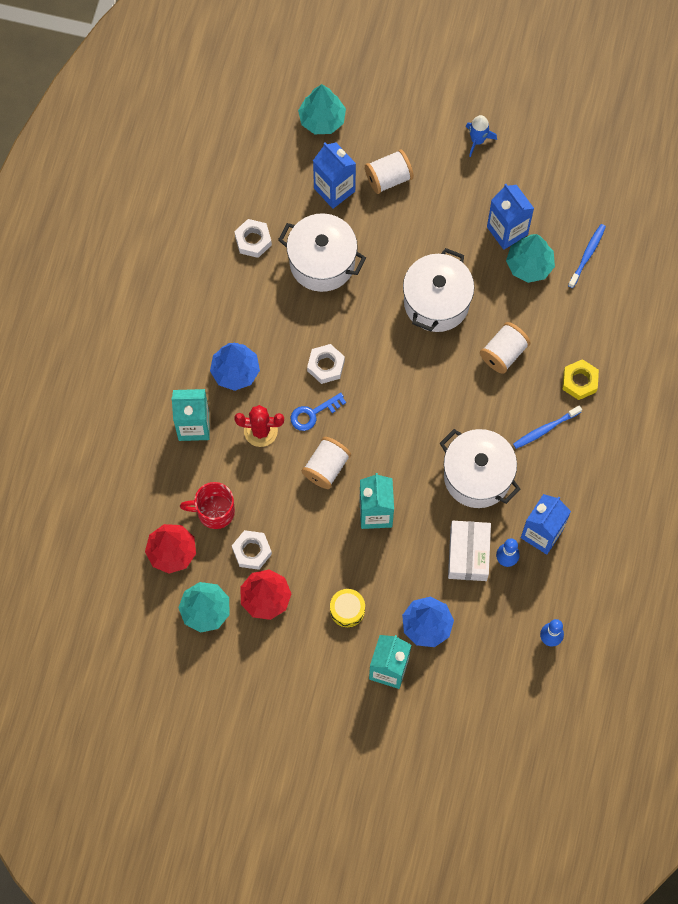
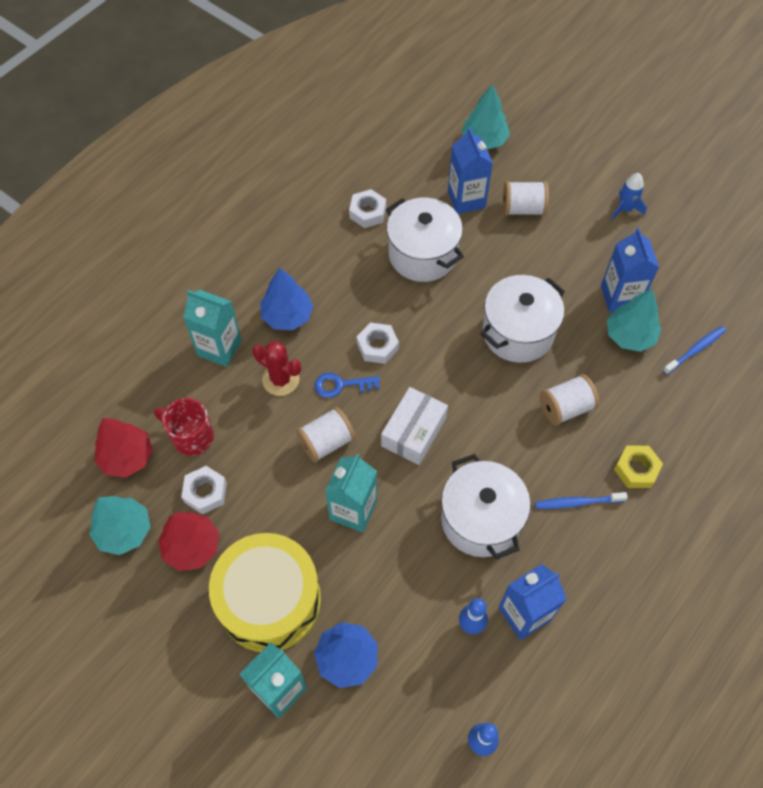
camera: 25 degrees right, 10 degrees down
(347, 610) = (269, 600): yellow drum -> yellow drum, size x2.45
(468, 554) = (431, 599): white box -> white box (414, 432)

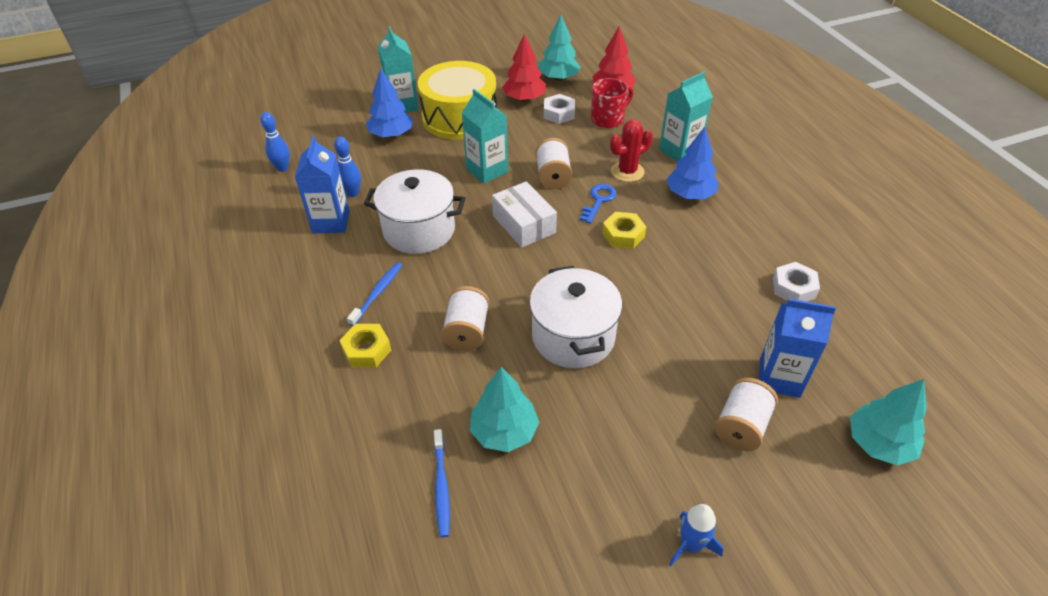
camera: 120 degrees right, 15 degrees down
(377, 346) = (623, 235): white nut -> yellow nut
(422, 254) = (714, 307): white pot -> none
(620, 296) = (559, 454): blue carton -> none

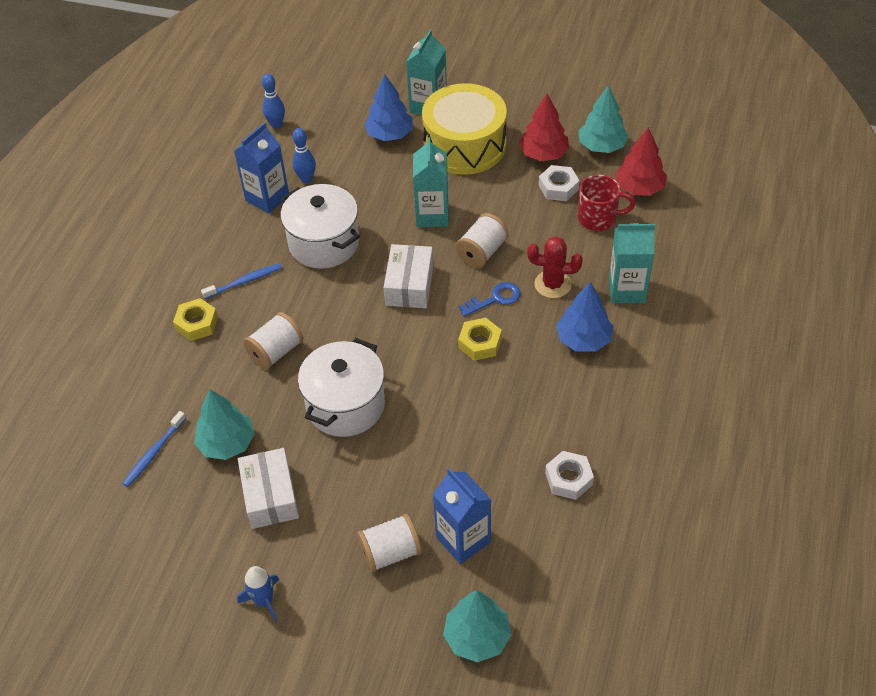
camera: 40 degrees right, 5 degrees up
(593, 450) = (270, 496): none -> white box

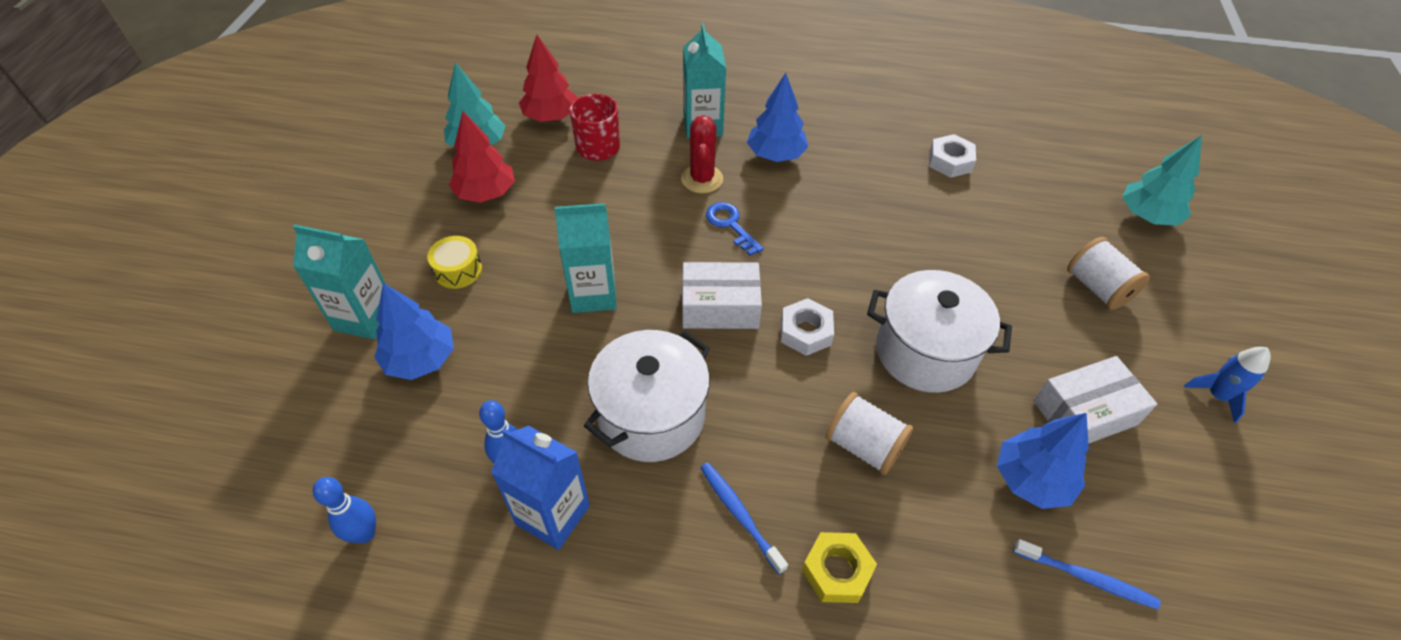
camera: 100 degrees left, 0 degrees up
(227, 443) = (1031, 479): turquoise tree -> blue tree
(463, 539) = (1052, 232): blue carton -> none
(464, 145) = (458, 270): yellow drum -> yellow drum, size x0.41
(480, 343) = (799, 234): yellow nut -> none
(482, 252) = (657, 241): white spool -> none
(558, 187) = (546, 179): white nut -> white nut (805, 332)

